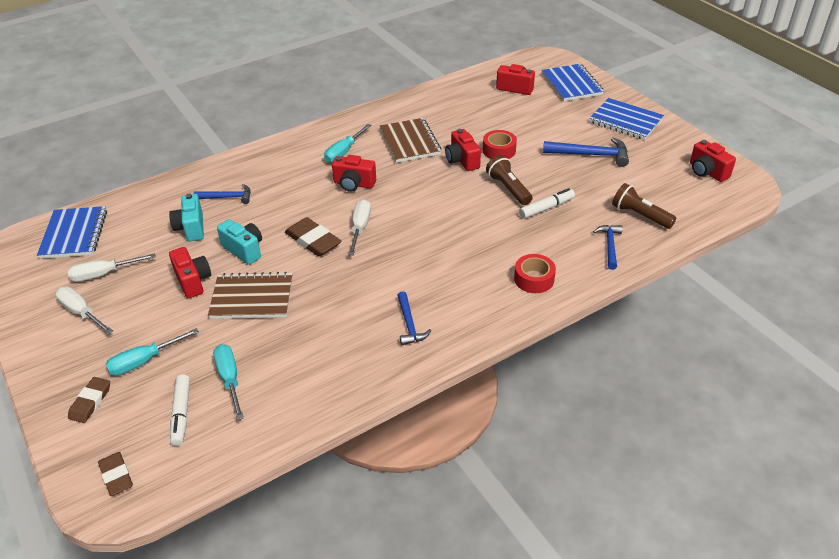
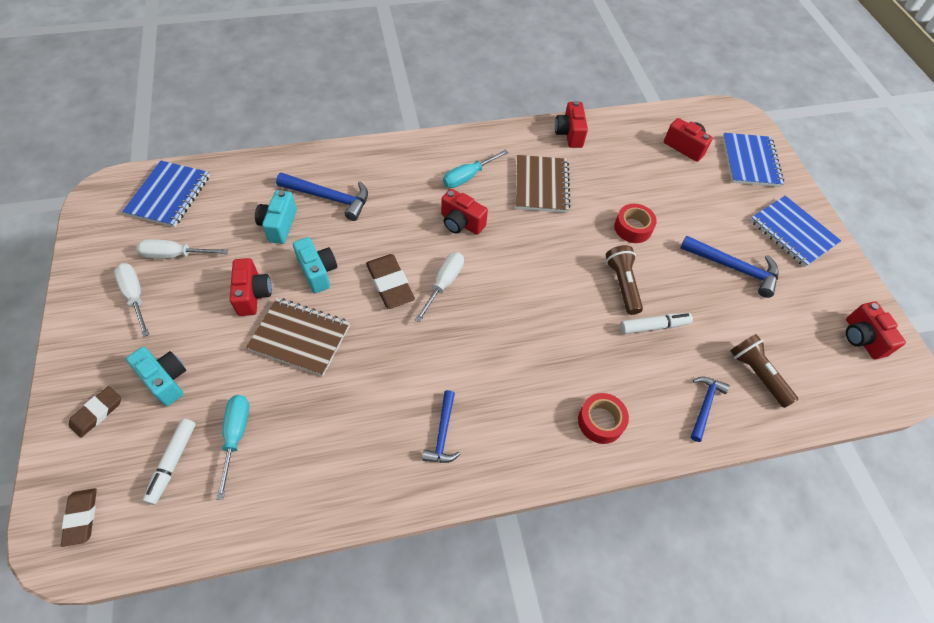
camera: 15 degrees right, 15 degrees up
(143, 361) = (165, 380): turquoise screwdriver -> turquoise camera
(227, 197) = (329, 198): blue hammer -> blue hammer, size x1.56
(462, 160) = (587, 229): red camera -> red camera (569, 134)

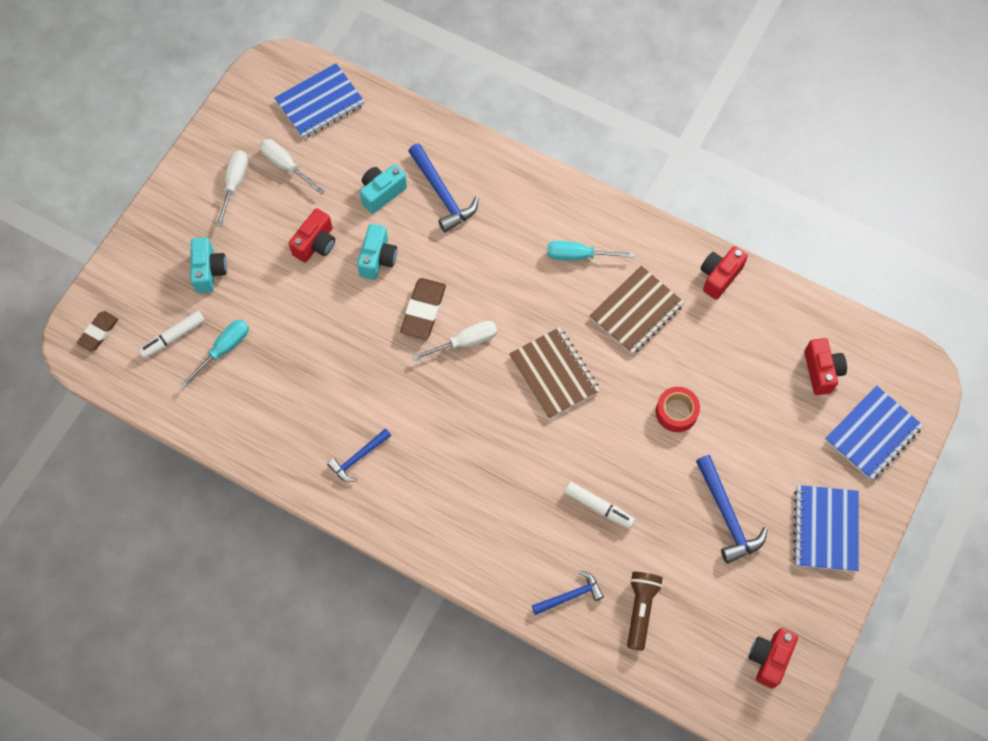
camera: 45 degrees right, 10 degrees up
(97, 413) = (152, 263): brown eraser -> none
(300, 337) = (321, 306): brown notebook -> brown notebook (554, 374)
(461, 223) = (530, 297): red camera -> none
(600, 421) = (478, 541): red tape -> none
(622, 284) = (610, 453): brown flashlight -> none

